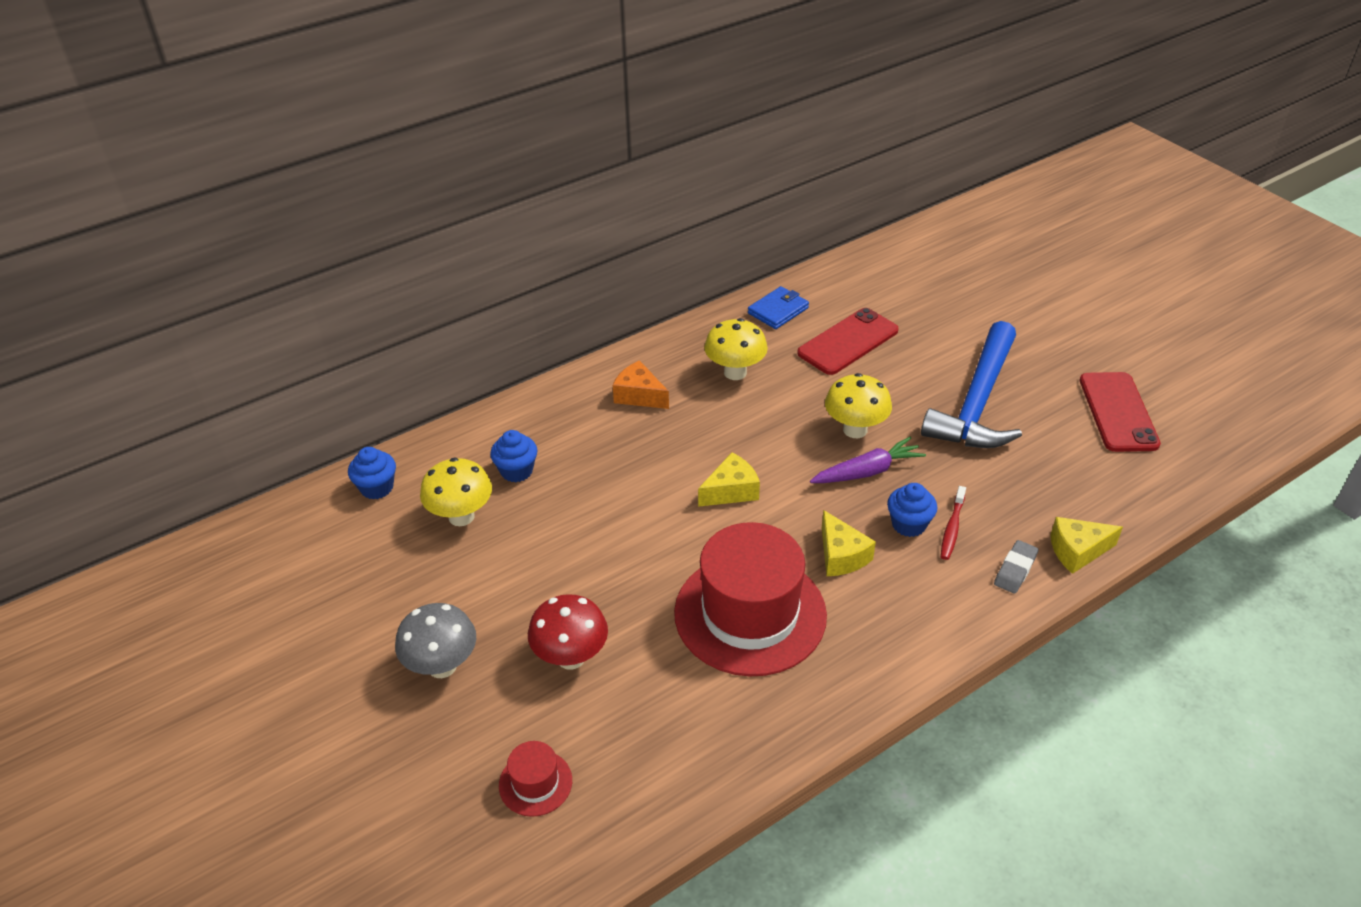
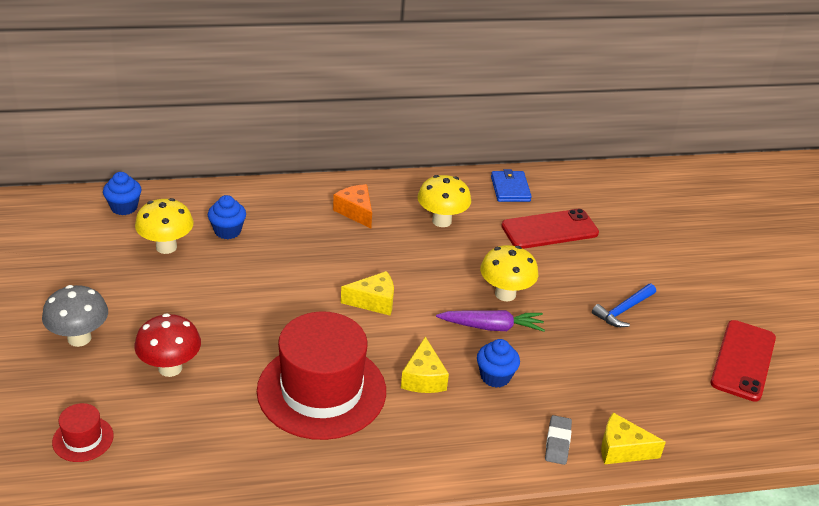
camera: 20 degrees right, 5 degrees down
(778, 311) = (510, 189): blue wallet -> blue wallet turned 75 degrees counterclockwise
(952, 528) = (528, 393): red toothbrush -> none
(977, 403) = (623, 310): blue hammer -> blue hammer, size x0.46
(1015, 570) = (557, 442): grey eraser -> grey eraser turned 45 degrees counterclockwise

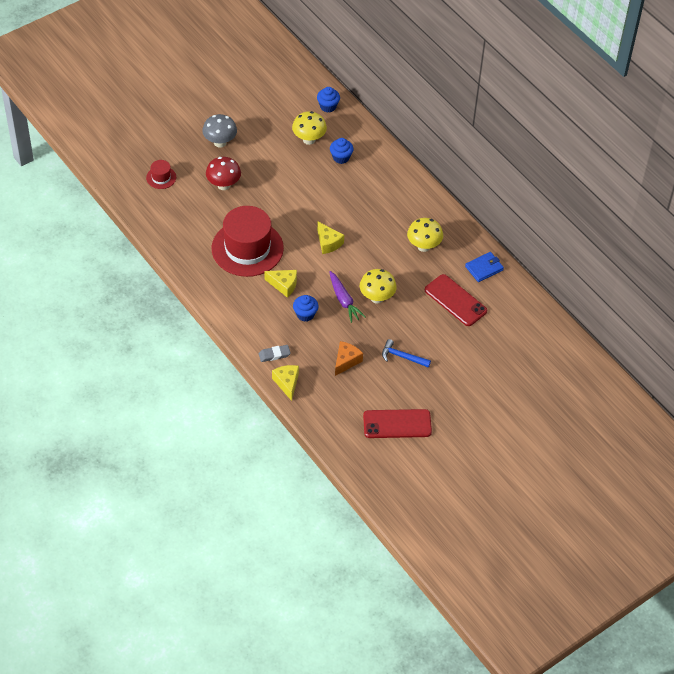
camera: 65 degrees right, 15 degrees up
(355, 212) = (401, 204): orange cheese -> orange cheese (346, 361)
(423, 378) = (284, 285): yellow cheese -> yellow cheese turned 135 degrees counterclockwise

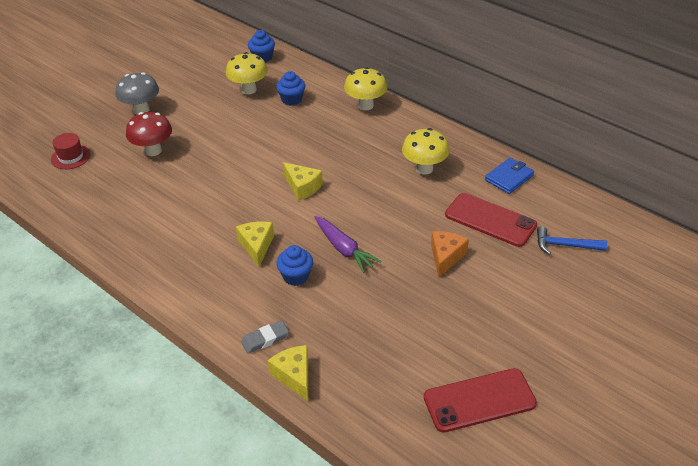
camera: 10 degrees left, 10 degrees down
(247, 248) = (197, 213): red hat -> none
(284, 285) = (256, 246): yellow cheese -> yellow cheese turned 105 degrees counterclockwise
(346, 361) = (372, 326): orange cheese -> orange cheese (445, 257)
(377, 298) = (387, 237): yellow mushroom -> yellow mushroom (365, 105)
(402, 357) = (449, 303): blue hammer -> blue hammer (565, 245)

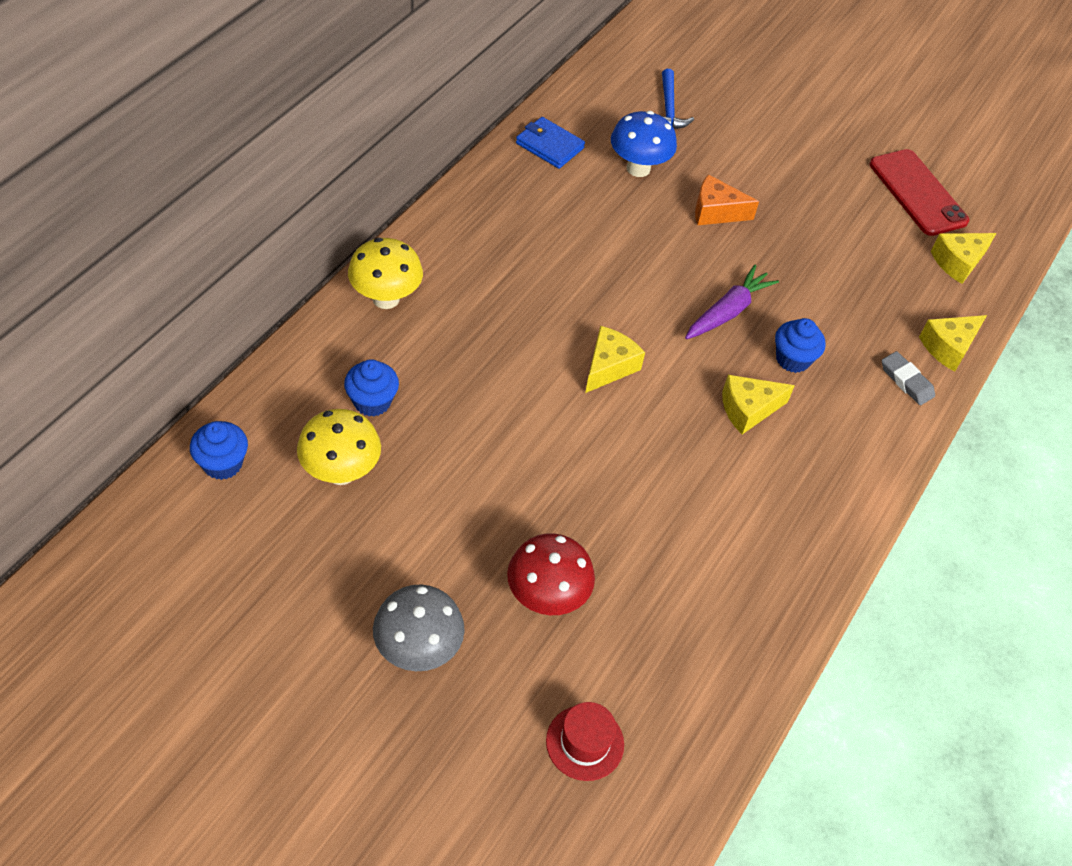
camera: 105 degrees left, 10 degrees up
(390, 409) = (958, 262): none -> yellow cheese
(424, 169) = (543, 229): yellow mushroom -> none
(490, 220) = (638, 168): red phone -> blue mushroom

